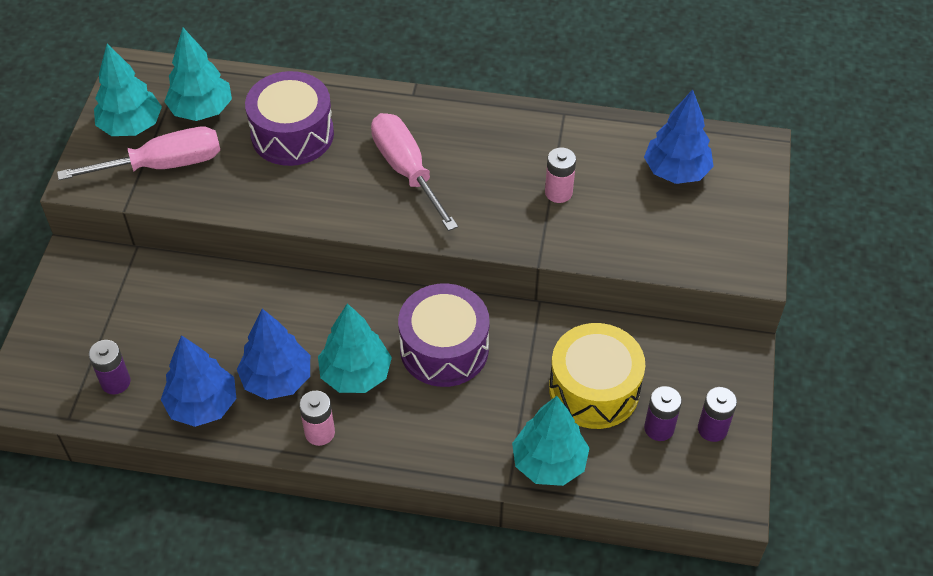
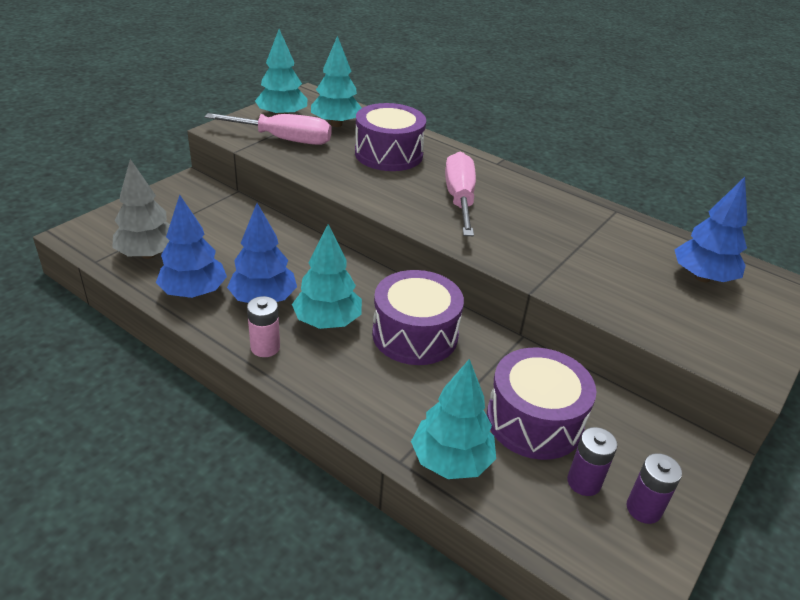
camera: 25 degrees right, 15 degrees down
(115, 382) = (148, 254): purple battery -> grey tree
(558, 192) = (581, 253): pink battery -> none
(594, 389) = (534, 421): yellow drum -> purple drum

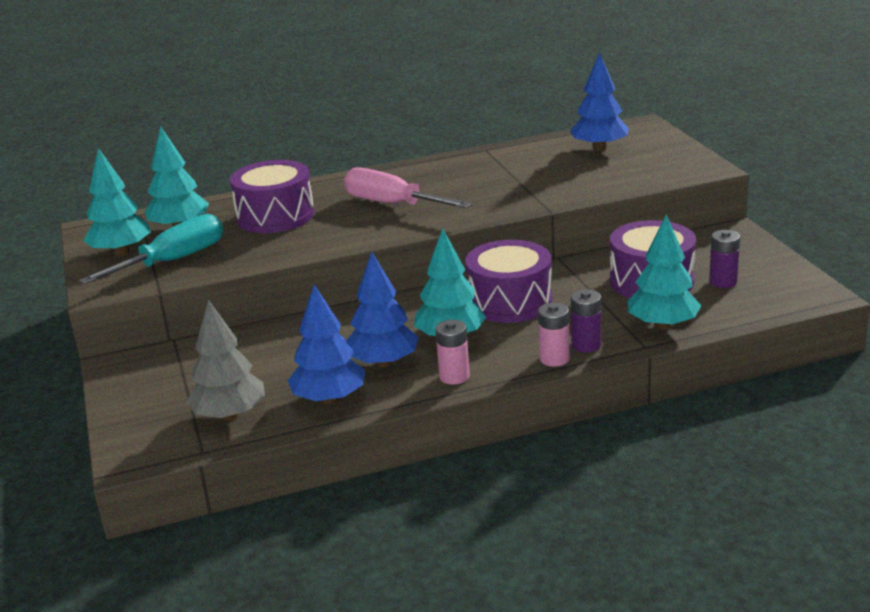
camera: 50 degrees left, 10 degrees down
(284, 140) = (173, 261): pink screwdriver -> turquoise screwdriver
(333, 401) = (554, 359): none -> pink battery
(643, 509) = (761, 269): purple battery -> purple battery (586, 345)

